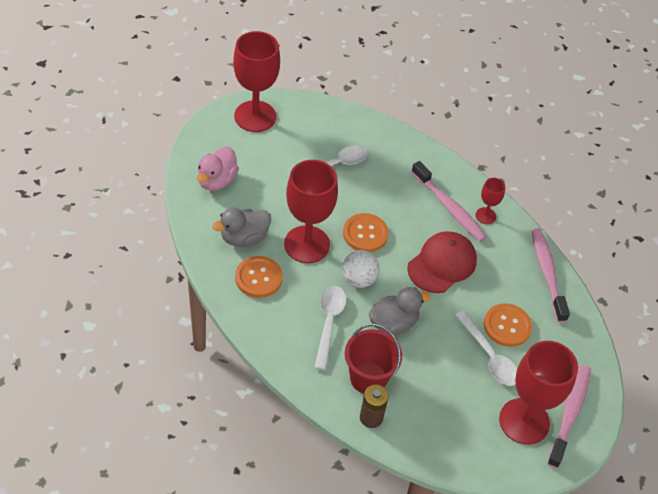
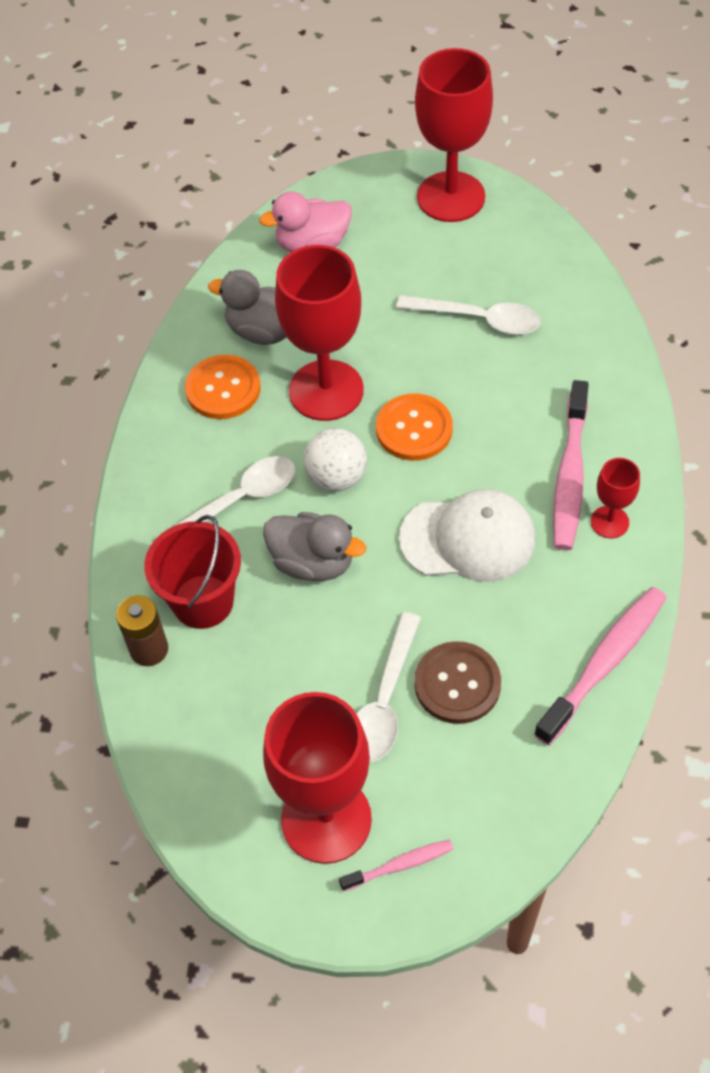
camera: 55 degrees right, 5 degrees up
(442, 264) = (468, 539): red cap -> white cap
(507, 326) = (457, 684): orange button -> brown button
(569, 413) = (400, 865): pink toothbrush -> pink toothbrush, size x0.53

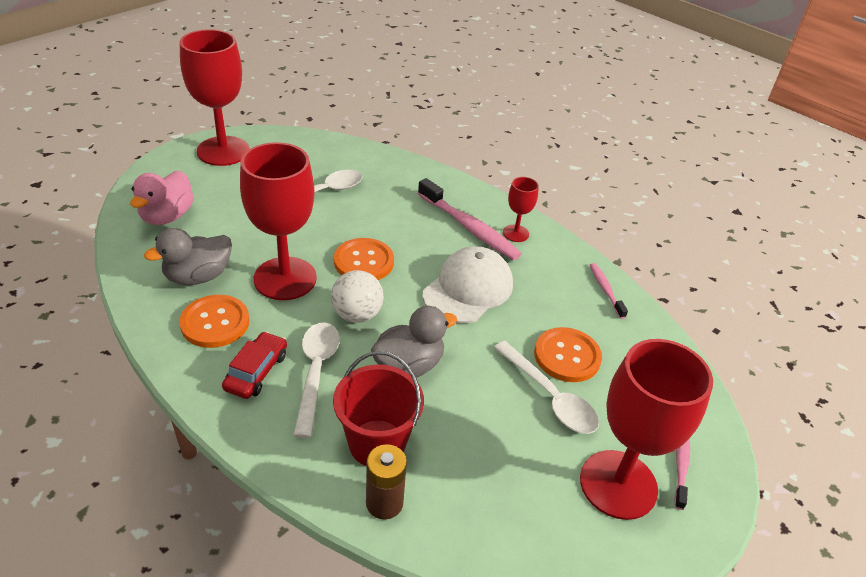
camera: 60 degrees left, 15 degrees down
(199, 461) = (256, 371): none -> red car
(457, 684) = (567, 356): brown button -> orange button
(604, 662) = (605, 290): pink toothbrush -> pink toothbrush, size x0.53

